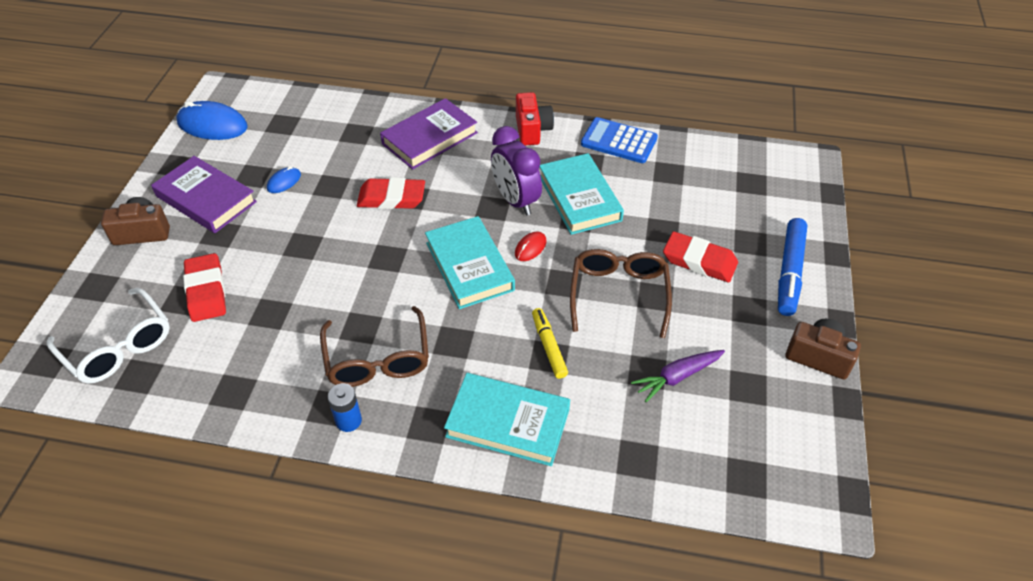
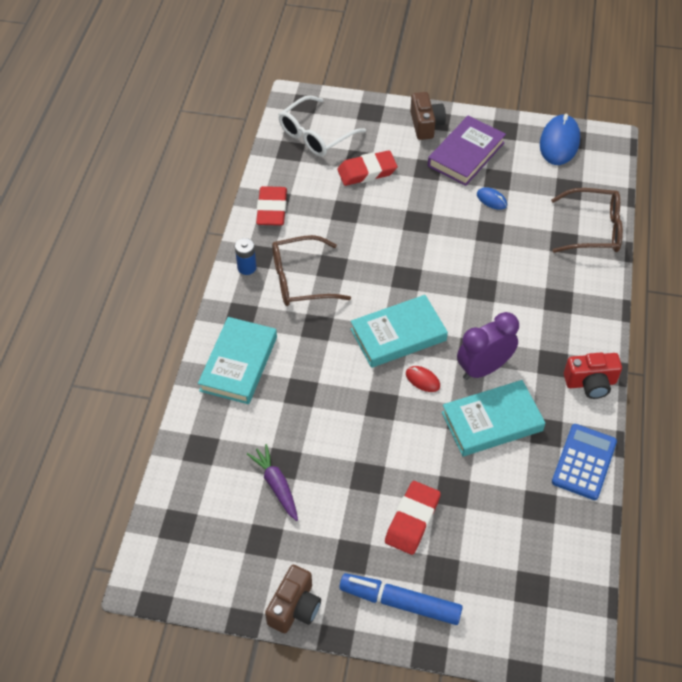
camera: 90 degrees right, 5 degrees up
(391, 198) = (478, 275): red eraser -> red eraser (272, 209)
(429, 138) = (564, 298): purple book -> none
(548, 346) = (310, 392): yellow marker -> none
(619, 294) = (368, 447): brown glasses -> brown glasses (593, 229)

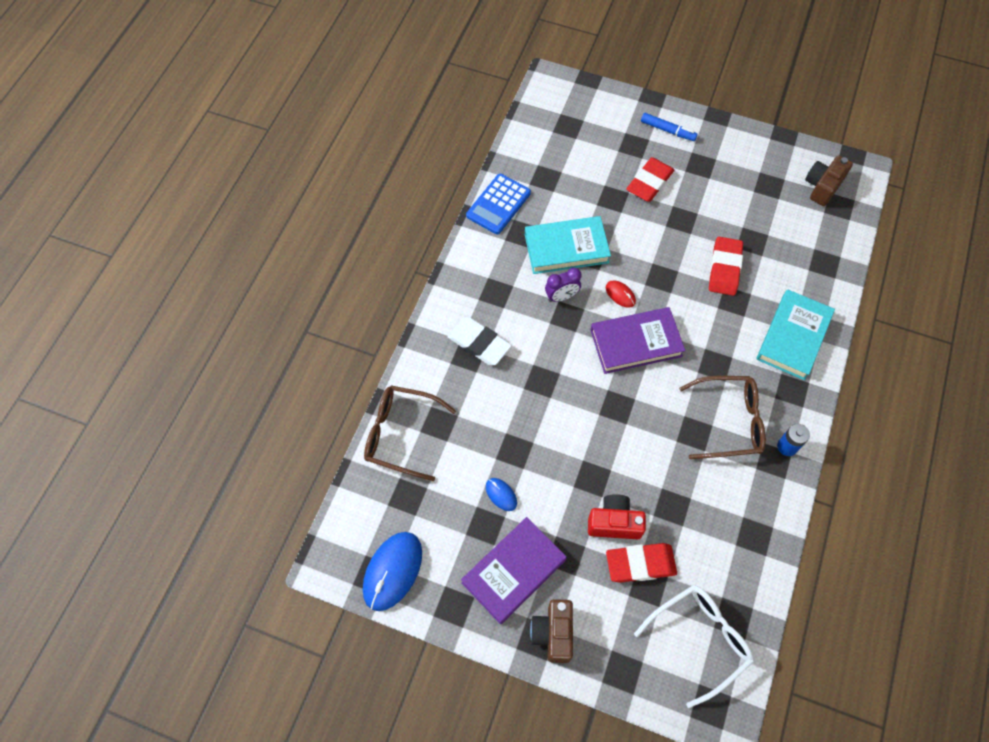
camera: 170 degrees left, 10 degrees up
(272, 209) = (759, 524): red eraser -> red eraser (724, 268)
(276, 485) = (759, 224): purple carrot -> none
(294, 607) = (746, 138): brown camera -> brown camera (822, 187)
(398, 335) = (636, 343): turquoise book -> purple book
(400, 602) = (668, 130): blue marker -> blue marker, size x0.64
(483, 368) = (561, 297): purple clock -> purple clock, size x0.61
(552, 312) = (479, 343): none -> white eraser
(590, 383) = (468, 268): red camera -> red camera (614, 522)

